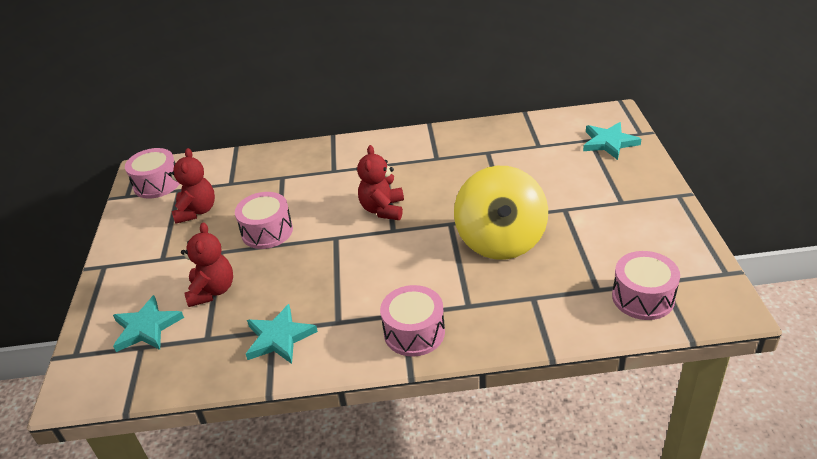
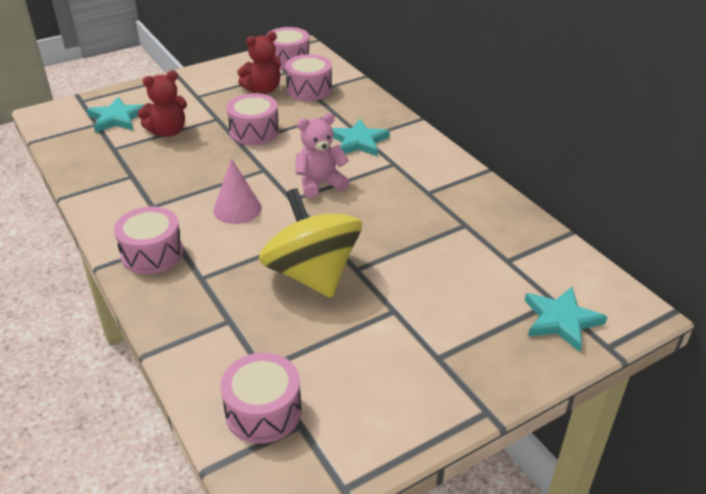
camera: 60 degrees right, 0 degrees up
(226, 183) = (309, 89): none -> pink drum
(279, 337) = (124, 182): turquoise star -> turquoise star (359, 141)
(383, 209) = (320, 184): red teddy bear -> pink teddy bear
(383, 265) = (237, 209): none -> pink cone
(501, 240) = (312, 274): yellow spinning top -> yellow spinning top turned 90 degrees clockwise

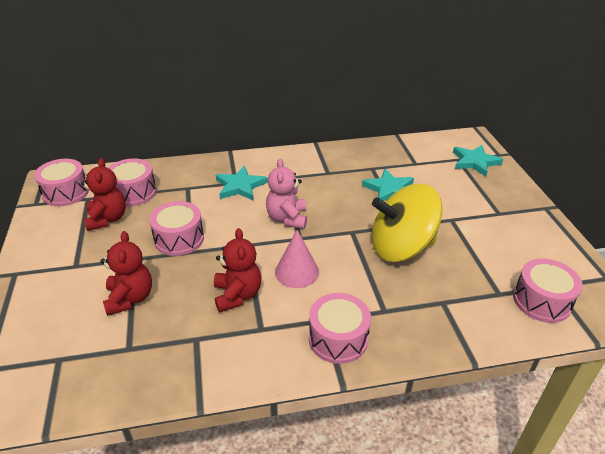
camera: 70 degrees left, 0 degrees up
(117, 118) = (63, 338): turquoise star -> turquoise star (389, 189)
(191, 182) = (237, 295): none -> red teddy bear

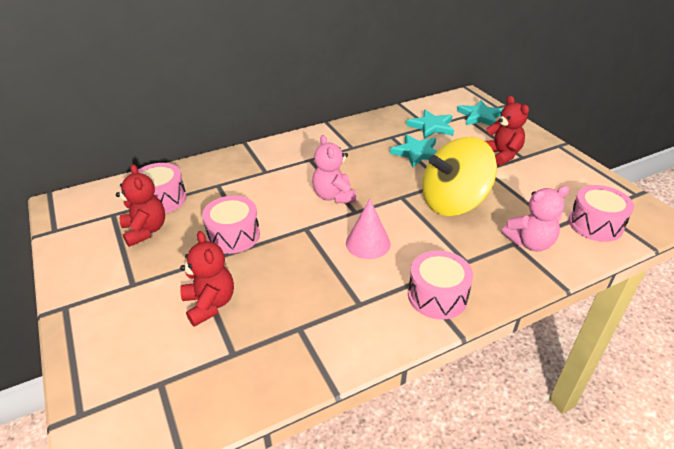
camera: 15 degrees left, 0 degrees up
(65, 192) = (84, 213): pink drum -> none
(237, 295) = (320, 277): red teddy bear -> red teddy bear (501, 155)
(240, 186) = (272, 174): turquoise star -> turquoise star (431, 127)
(460, 306) = (530, 243): none -> pink teddy bear

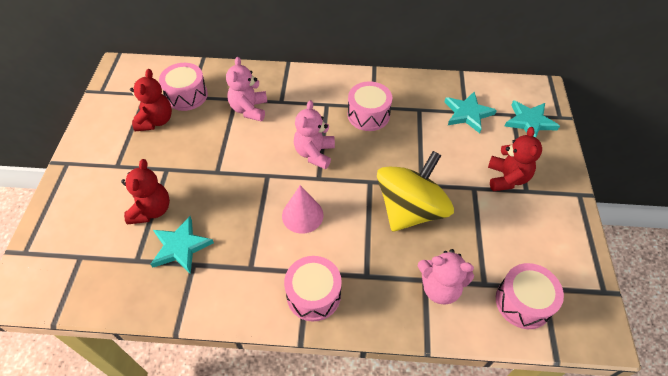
camera: 30 degrees right, 15 degrees up
(233, 235) = (210, 156): pink drum -> pink drum (368, 115)
(239, 187) = (249, 109): none -> pink teddy bear
(416, 153) = (426, 139): turquoise star -> turquoise star (180, 247)
(453, 202) = (410, 210): yellow spinning top -> yellow spinning top turned 120 degrees clockwise

